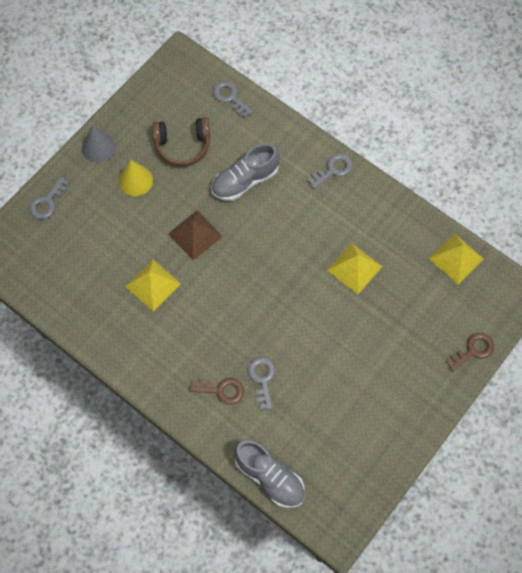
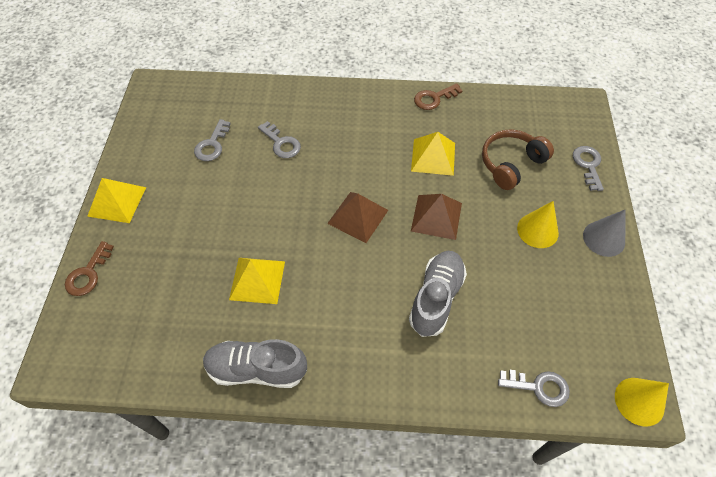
camera: 145 degrees right, 10 degrees down
(182, 58) = (639, 401): none -> yellow cone
(183, 146) = (531, 294): brown headphones -> brown headphones (511, 164)
(221, 390) = (309, 119): brown key -> brown key (434, 98)
(251, 271) = (357, 216): none -> brown pyramid
(269, 477) = (228, 89): grey shoe -> grey shoe (256, 369)
(333, 170) = (352, 375): grey key -> grey key (212, 145)
(456, 258) = (147, 359): yellow pyramid -> yellow pyramid (117, 201)

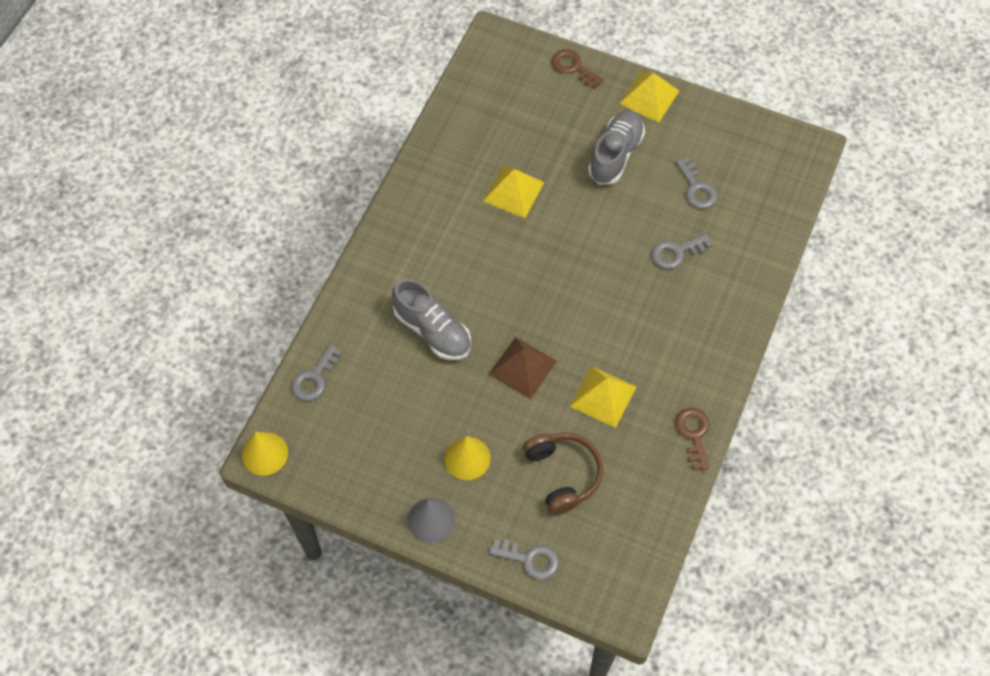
camera: 110 degrees right, 5 degrees up
(212, 145) = (697, 188): grey key -> grey key turned 150 degrees counterclockwise
(256, 369) = (428, 172): grey shoe -> grey shoe (615, 155)
(357, 216) = (551, 295): brown pyramid -> none

